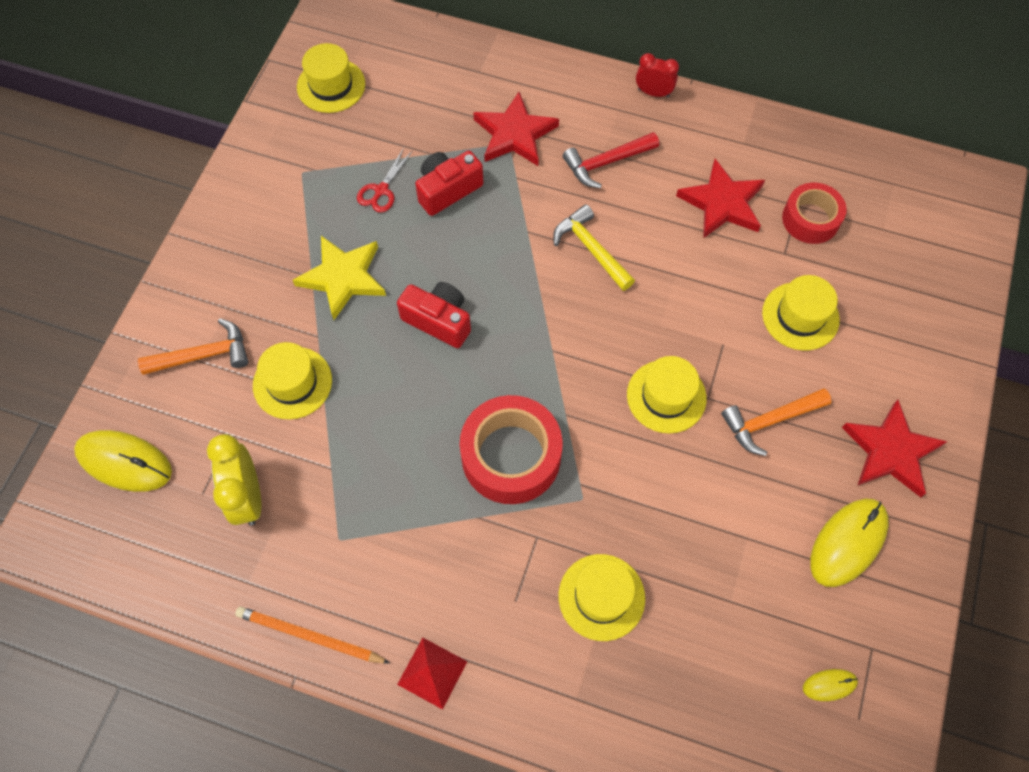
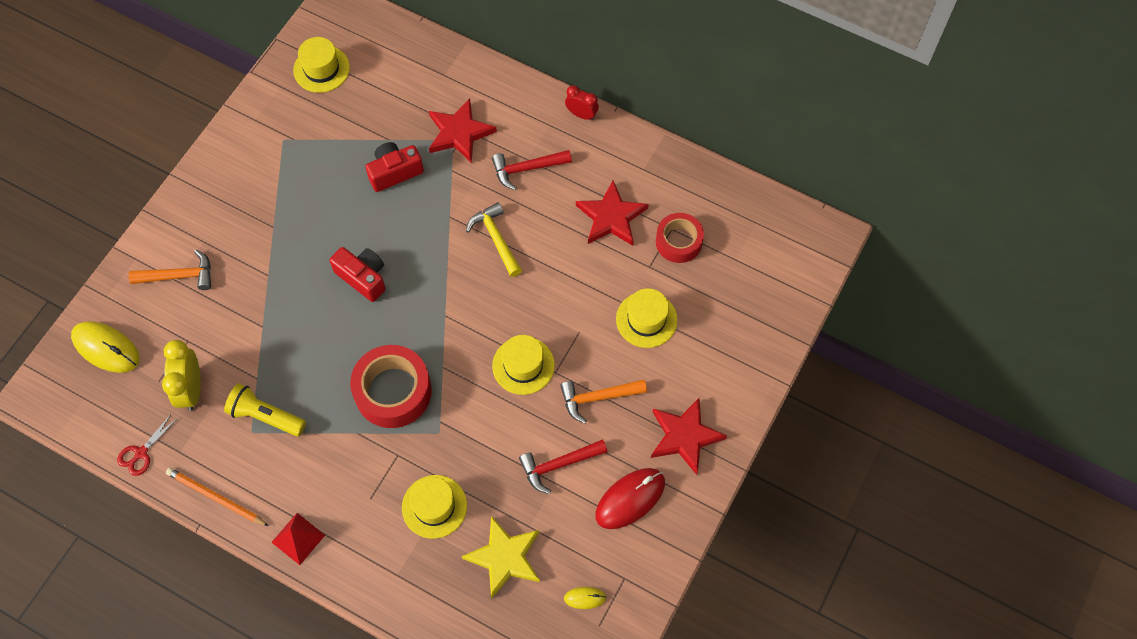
camera: 10 degrees right, 0 degrees up
(292, 383) = (241, 308): yellow hat -> none
(343, 277) = (297, 231): yellow star -> yellow star (504, 557)
(353, 516) = (266, 416): none -> yellow flashlight
(381, 190) = (342, 164): red scissors -> red scissors (141, 453)
(746, 514) = (559, 465): none -> red hammer
(848, 543) = (630, 499): yellow mouse -> red mouse

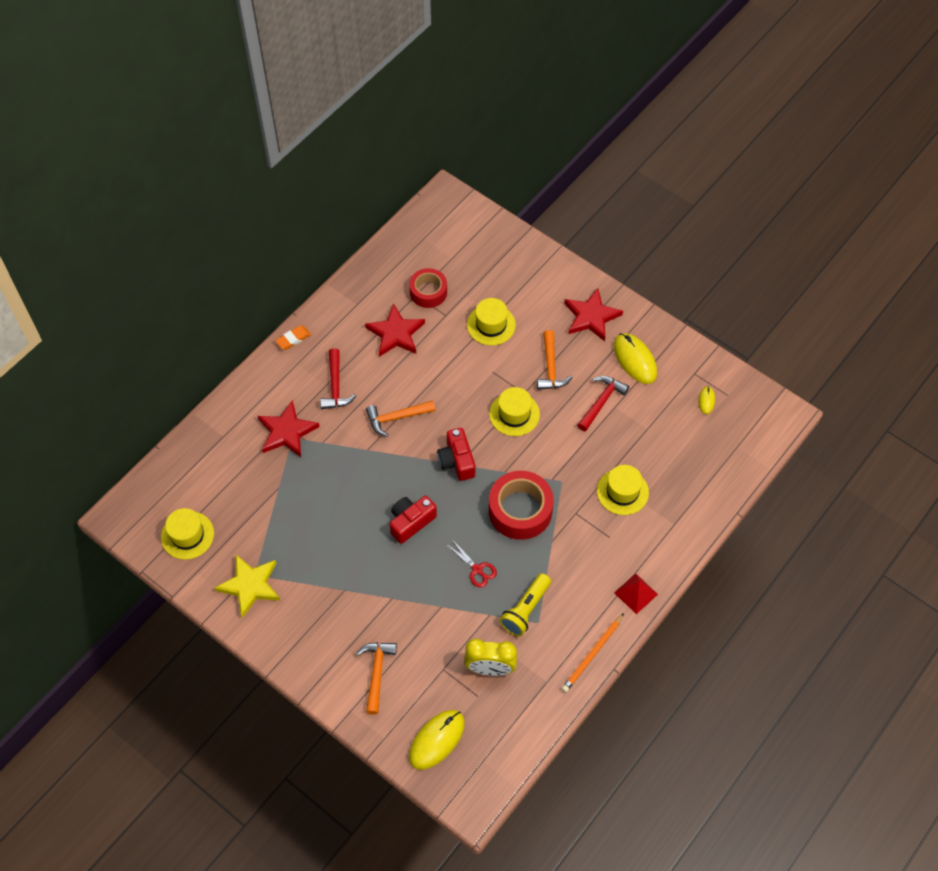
camera: 80 degrees left, 5 degrees down
(141, 453) = (543, 713): red scissors -> red scissors (477, 569)
(394, 172) = (313, 486): red camera -> red camera (457, 461)
(496, 239) = (396, 418): yellow hammer -> orange hammer
(504, 557) = (669, 448): yellow star -> yellow star (250, 586)
(559, 465) = (601, 402): red hammer -> red hammer turned 135 degrees counterclockwise
(581, 114) = (293, 339): red clock -> orange eraser
(630, 499) = (635, 360): red mouse -> yellow mouse

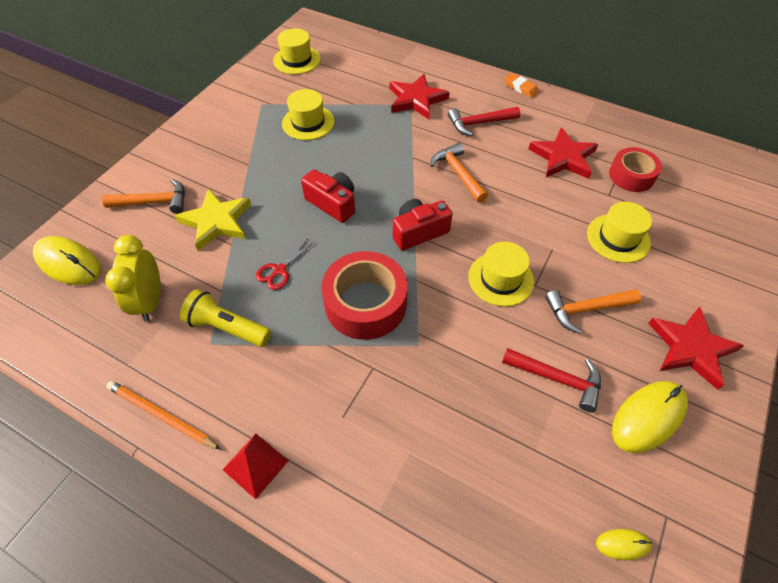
camera: 80 degrees right, 5 degrees down
(250, 586) = (250, 102): yellow star -> yellow star (216, 221)
(622, 491) = (419, 426): yellow hat -> yellow hat (308, 123)

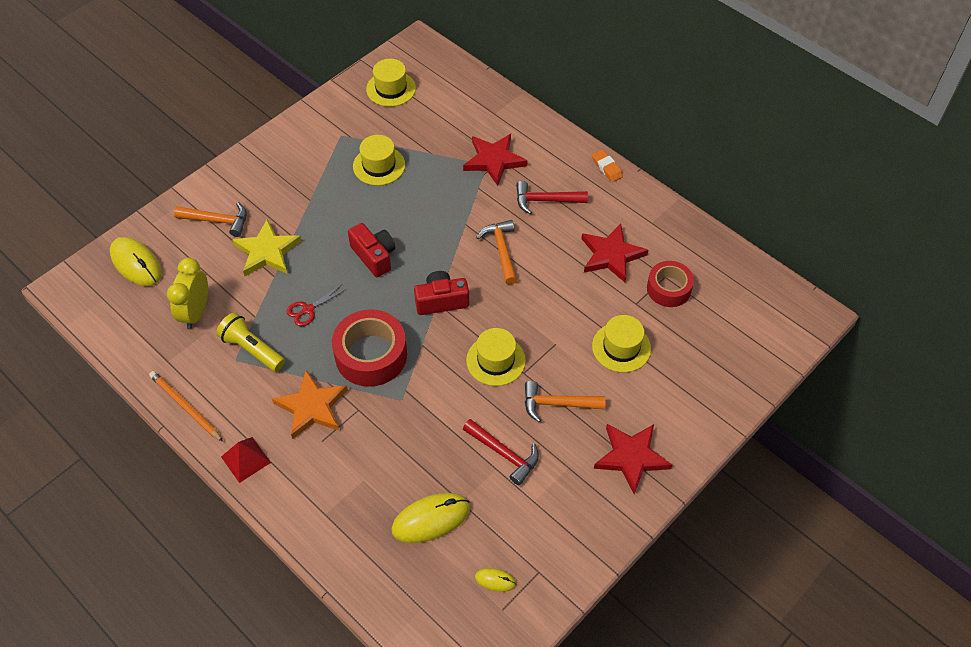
camera: 15 degrees right, 0 degrees up
(318, 378) = (312, 407): none -> orange star
(648, 417) = (564, 501): yellow mouse -> yellow mouse (431, 519)

